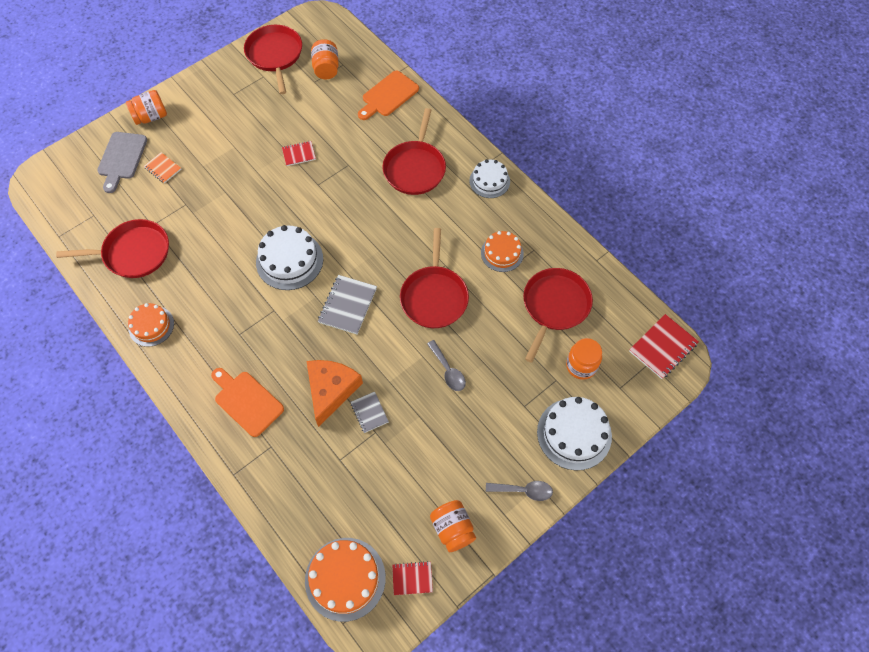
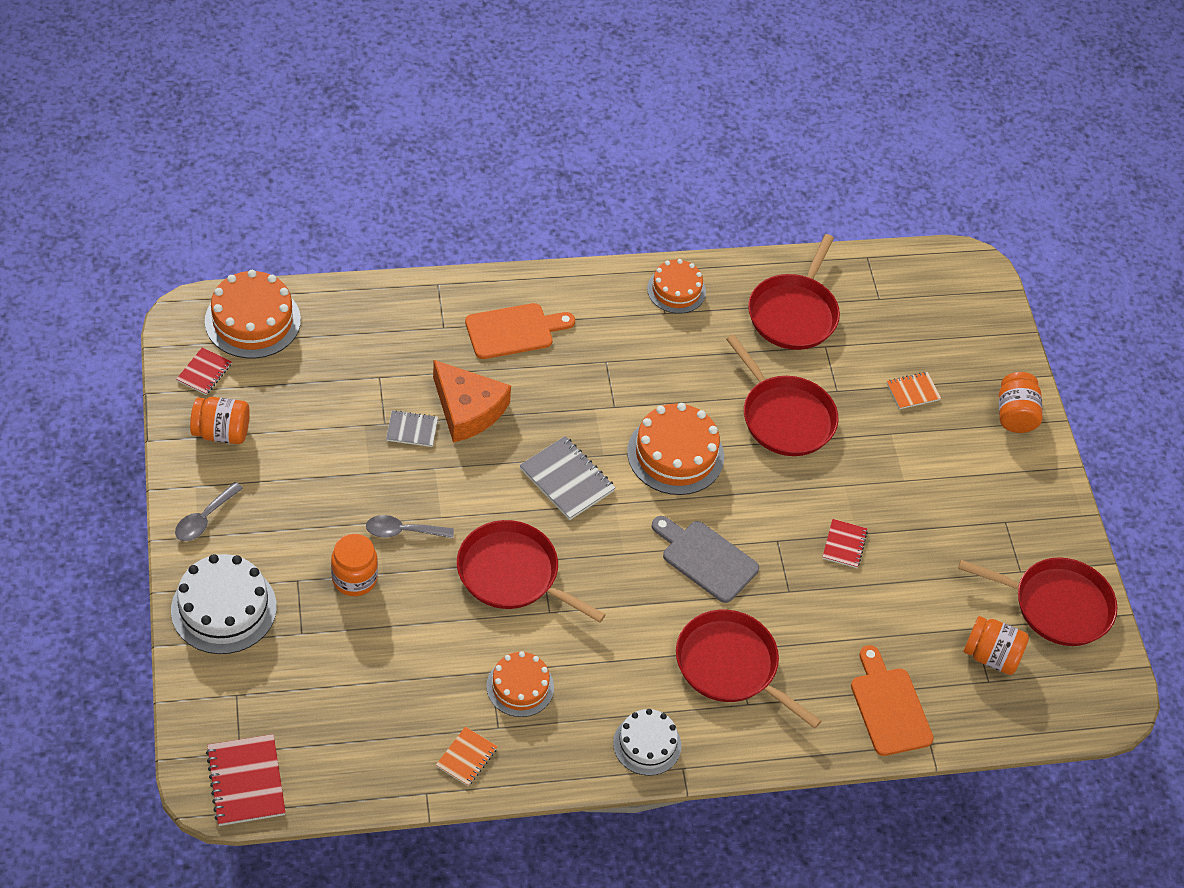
camera: 115 degrees right, 10 degrees down
(121, 158) = (957, 358): grey cutting board -> grey cutting board (706, 559)
(289, 260) = (675, 454): white cake -> orange cake
(554, 306) = (398, 697): red pan -> red pan (784, 417)
(562, 254) = (466, 757): none -> orange notebook
(581, 366) = (297, 672): orange jar -> orange jar (354, 579)

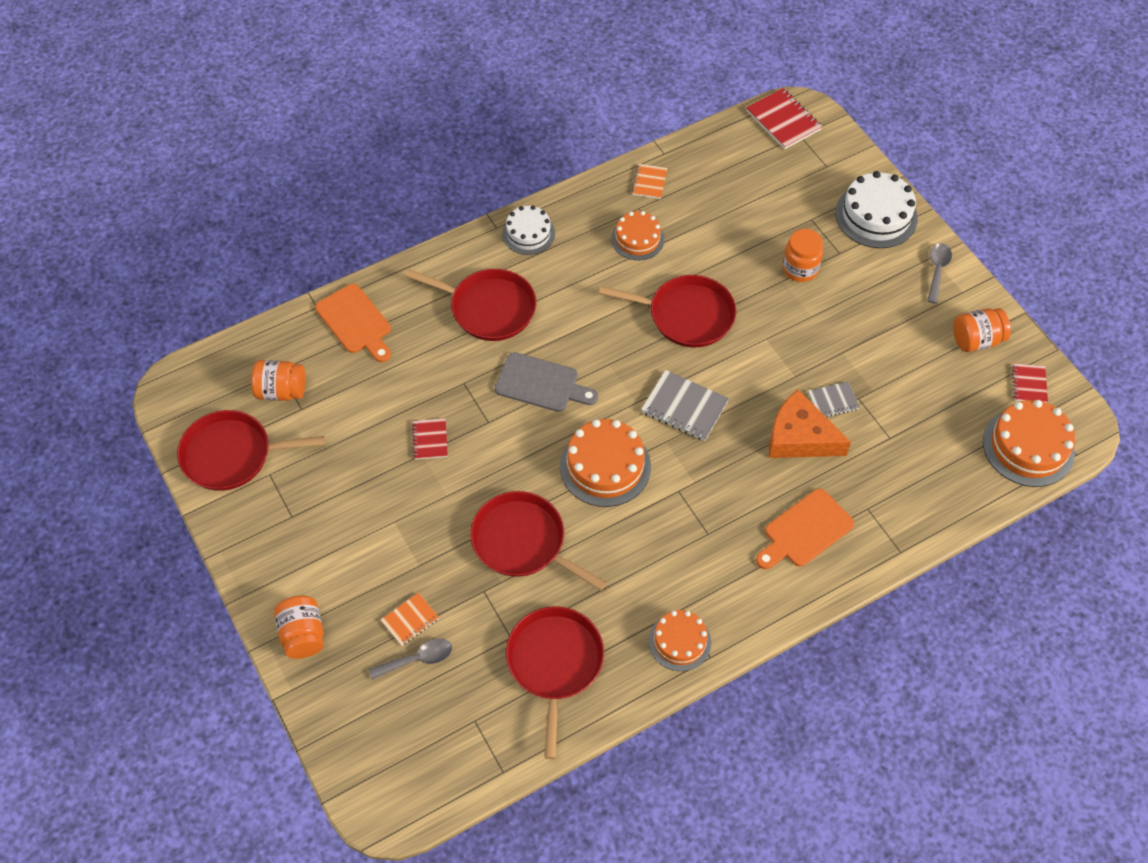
camera: 165 degrees right, 5 degrees up
(403, 531) = (787, 316): grey spoon -> grey spoon (417, 659)

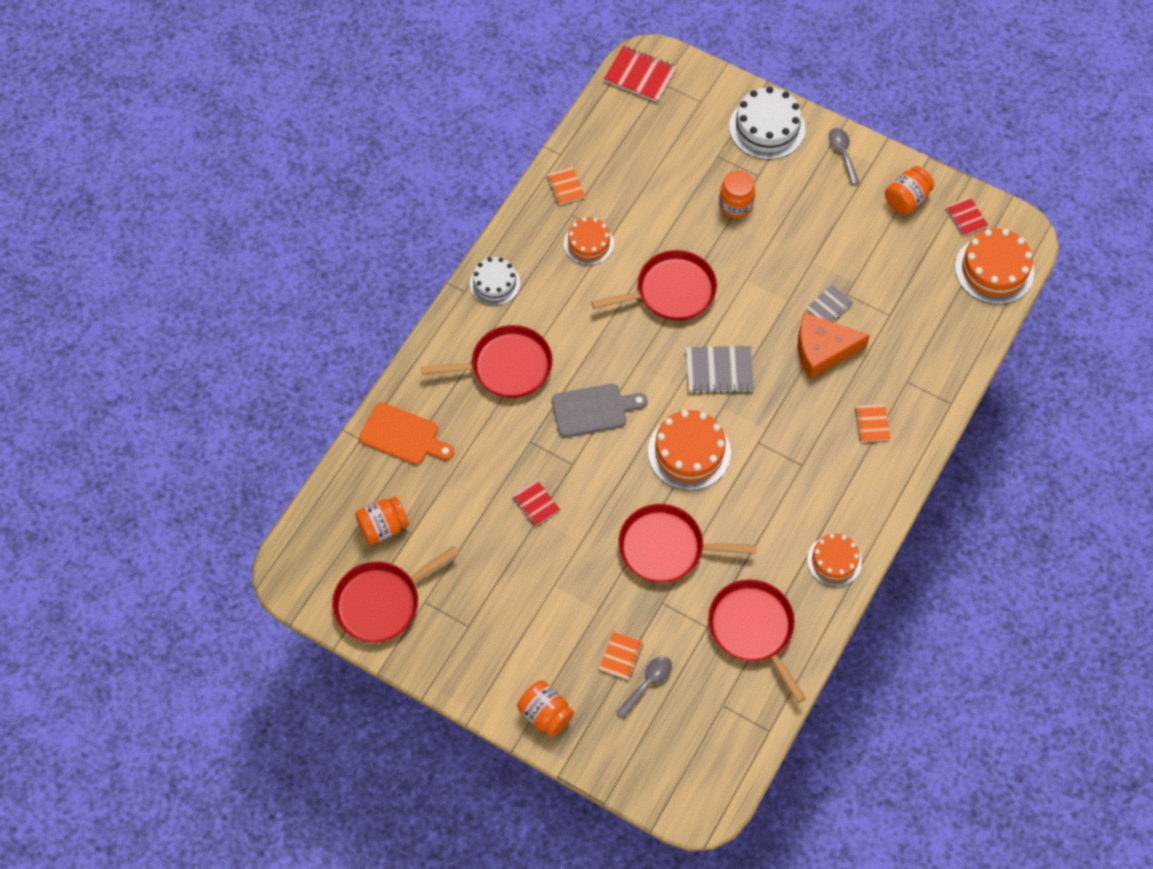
camera: 30 degrees left, 5 degrees up
(805, 530) = (872, 424): orange cutting board -> orange notebook

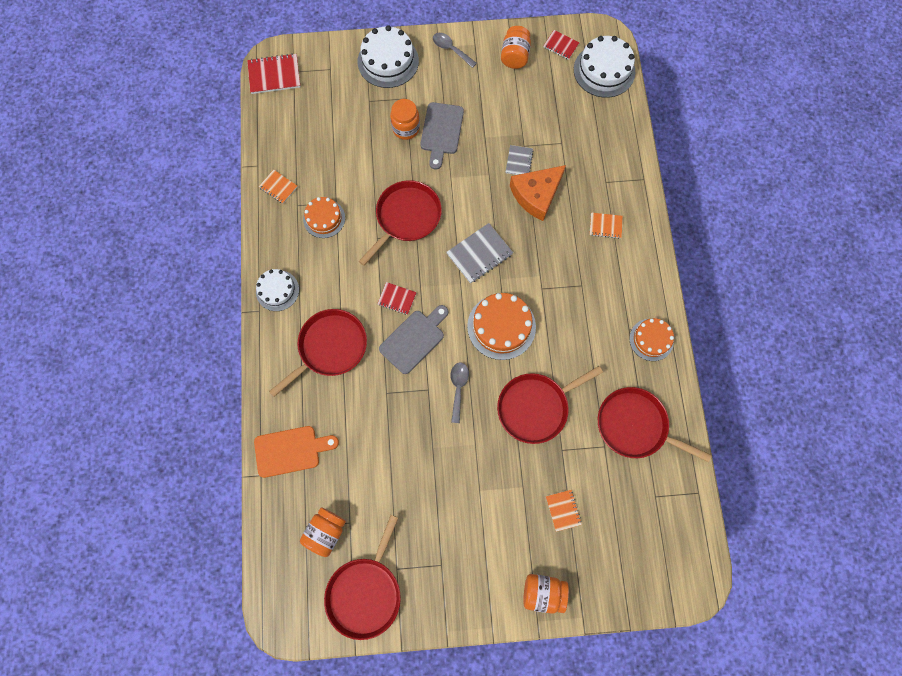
camera: 35 degrees left, 10 degrees up
(536, 504) = (423, 437): red notebook -> red notebook (397, 299)
(648, 683) = (595, 517): grey spoon -> grey spoon (458, 388)
(770, 229) = (441, 131): none -> grey cutting board
(872, 424) = (605, 226): orange notebook -> orange notebook turned 45 degrees counterclockwise
(994, 269) = (604, 70): orange cake -> white cake

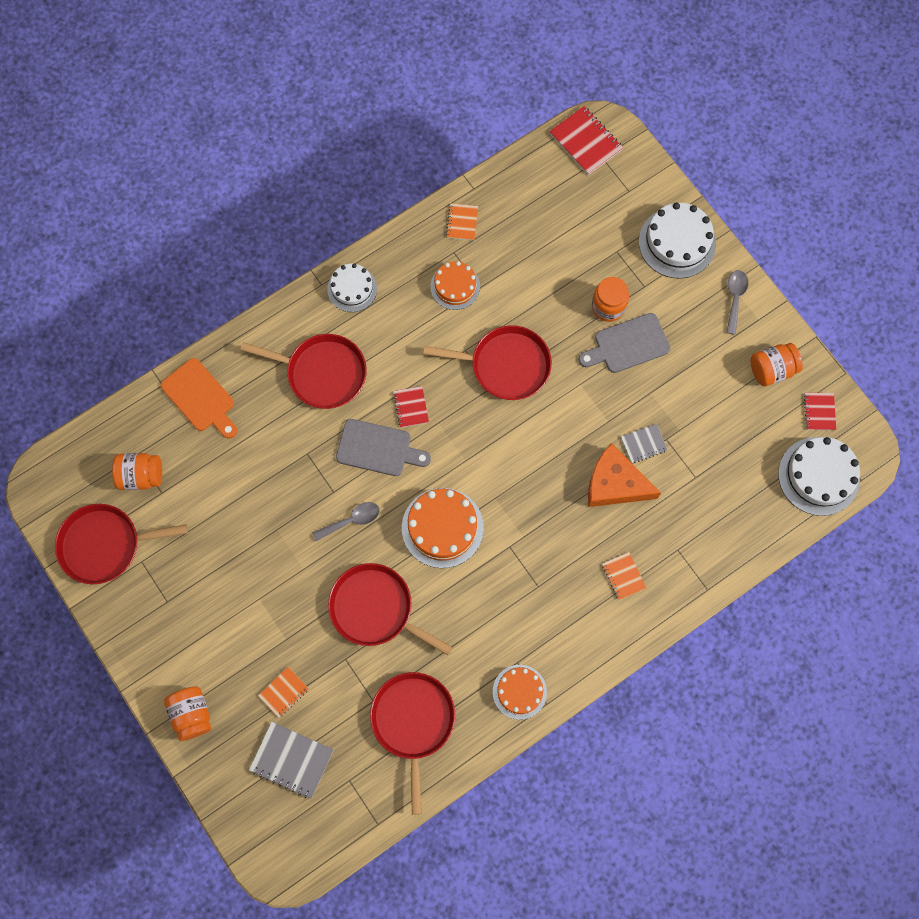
camera: 60 degrees right, 0 degrees up
(479, 254) = (509, 462): grey notebook -> grey notebook (291, 760)

